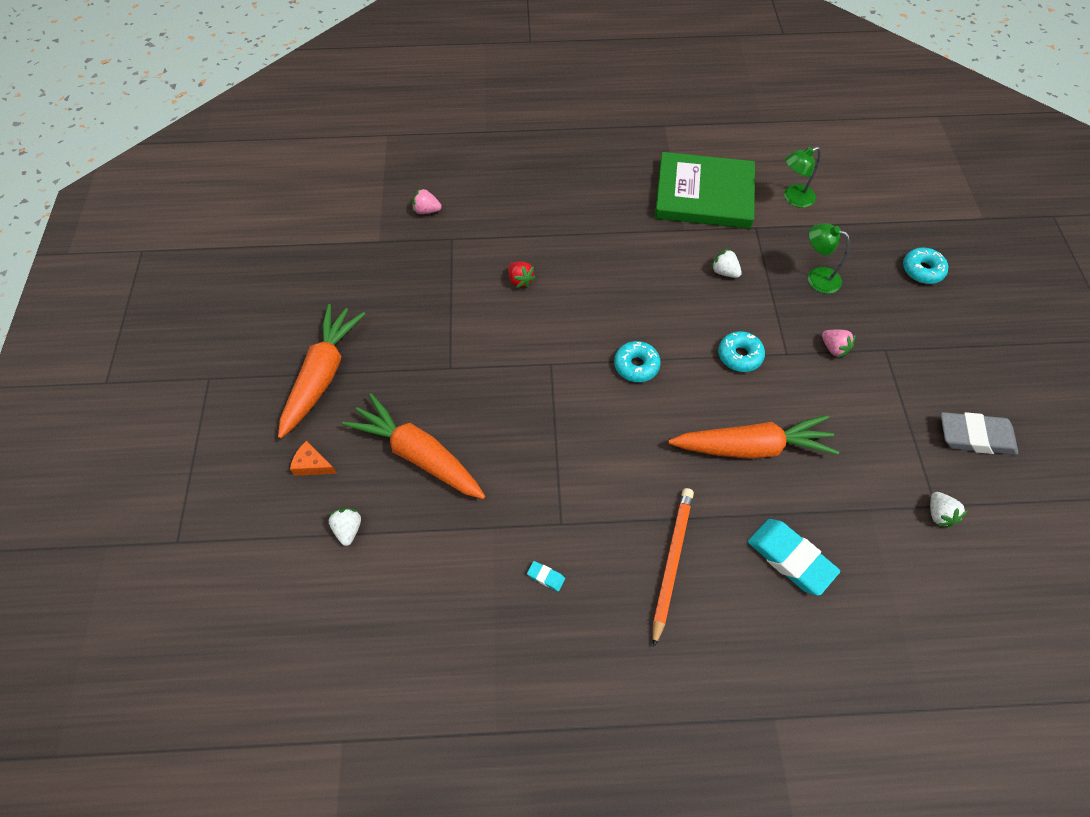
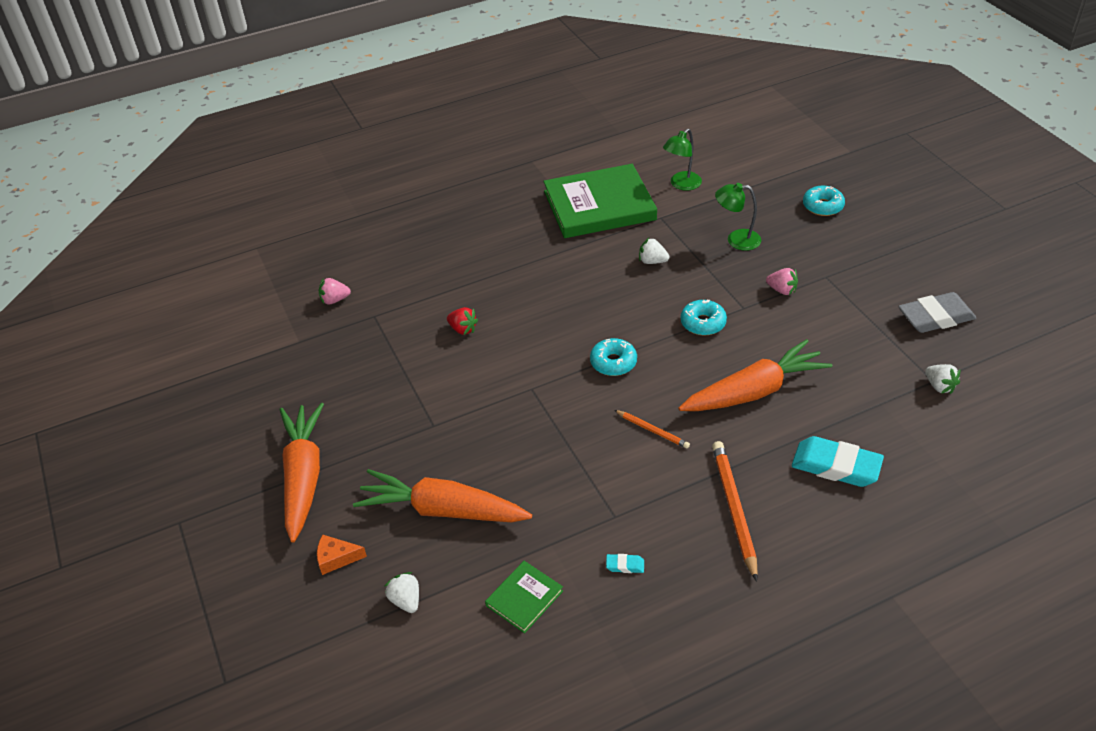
camera: 20 degrees left, 15 degrees down
(445, 571) = (524, 598): none -> green book
(637, 450) = (652, 430): none -> orange pencil

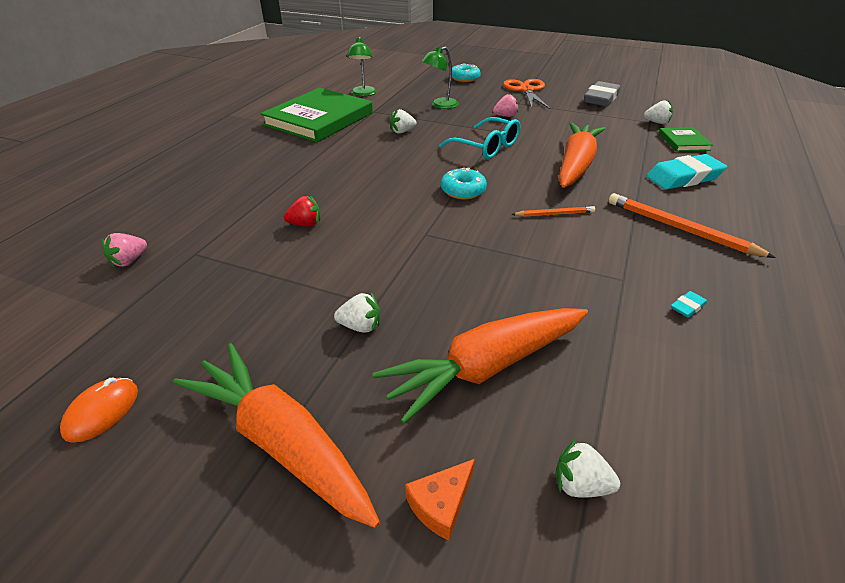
camera: 45 degrees left, 5 degrees down
(247, 403) = (102, 411): none -> orange mouse
(408, 435) = (360, 326): none -> white strawberry
(524, 598) = (669, 389): green book -> green book (683, 142)
(703, 323) = (487, 147): turquoise donut -> turquoise glasses
(866, 260) = (526, 90): none -> orange scissors

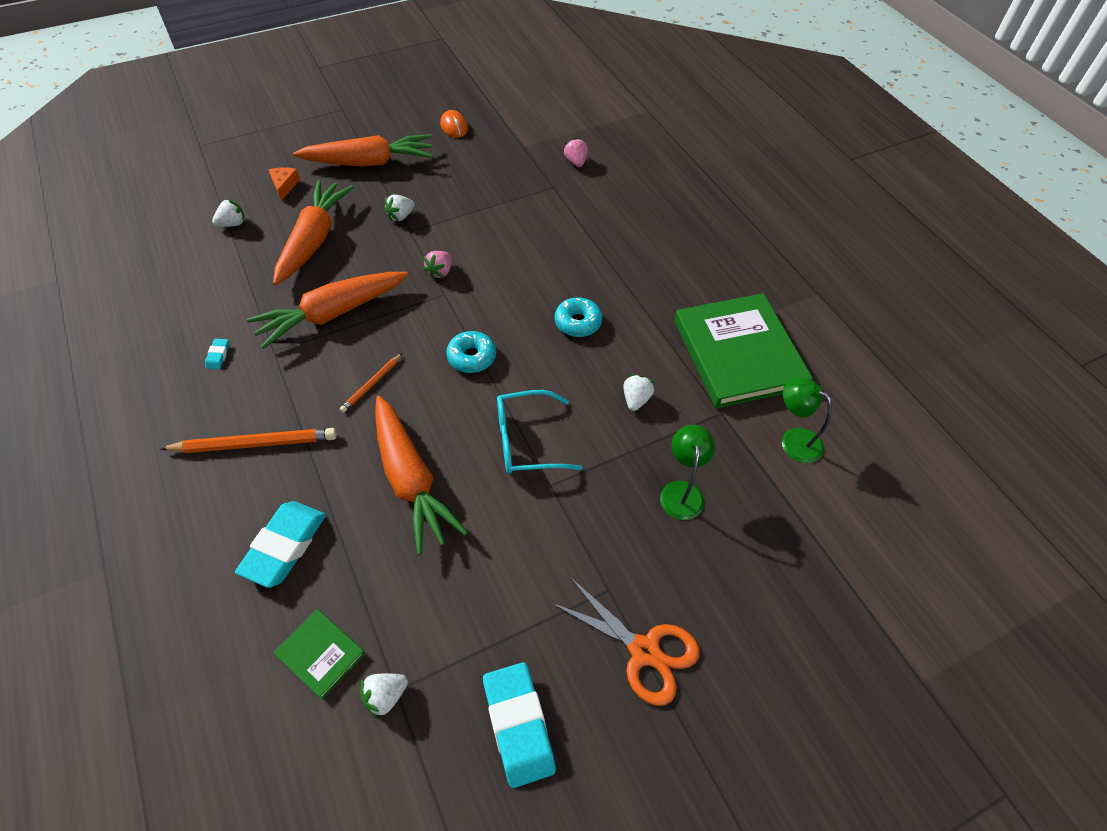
camera: 130 degrees right, 15 degrees up
(305, 224) = (531, 245): red strawberry -> none
(464, 78) = (767, 612): turquoise donut -> turquoise donut (578, 322)
(505, 116) = (582, 532): pink strawberry -> pink strawberry (440, 272)
(540, 276) = (332, 314): none -> orange carrot
(601, 99) = (518, 725): grey eraser -> turquoise eraser

